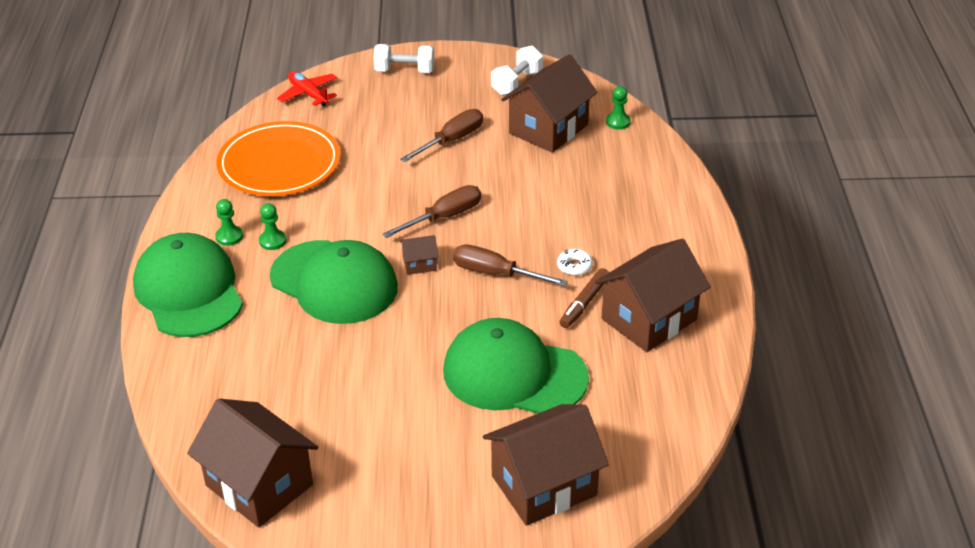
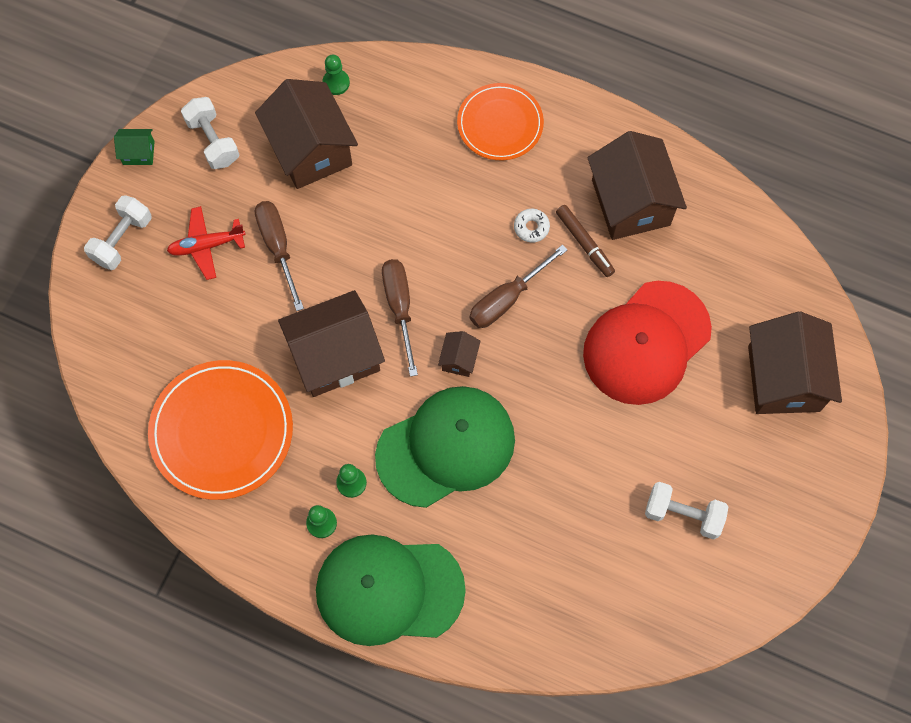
camera: 65 degrees left, 30 degrees up
(259, 485) = (684, 607): brown house -> brown house (335, 356)
(308, 94) = (107, 355): red plane -> red plane (206, 245)
(354, 454) = (683, 514): none -> white dumbbell
(480, 55) = (138, 153): none -> green house
(514, 374) = (646, 343): green cap -> red cap
(658, 217) = (500, 124): none -> orange plate

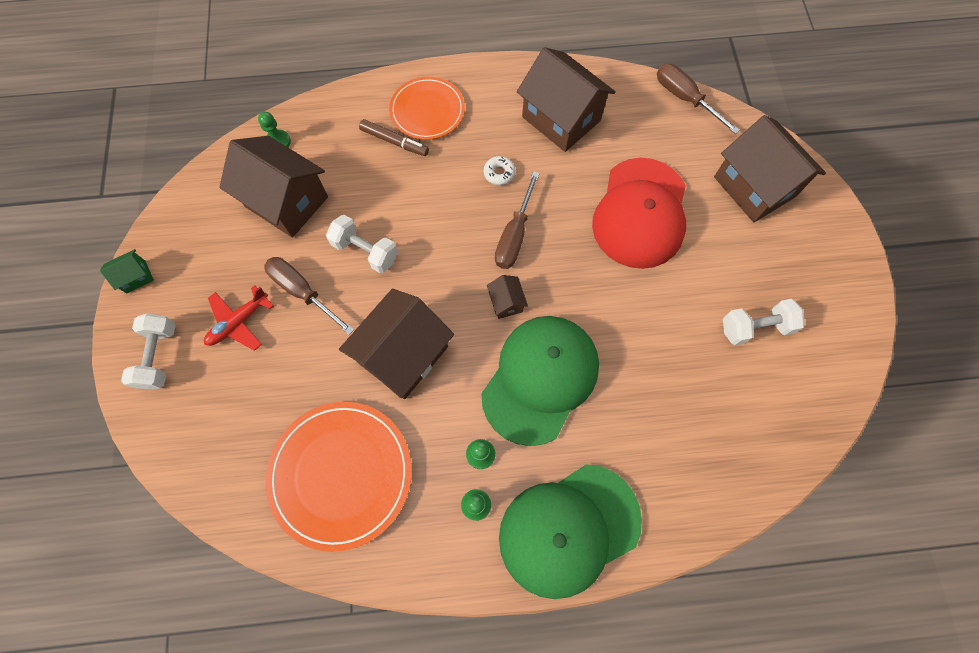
camera: 30 degrees left, 0 degrees up
(213, 141) = (198, 235): white dumbbell -> white dumbbell (365, 251)
(399, 307) = (433, 287): brown screwdriver -> brown screwdriver (685, 99)
(584, 243) = (546, 165): brown marker -> brown marker (394, 142)

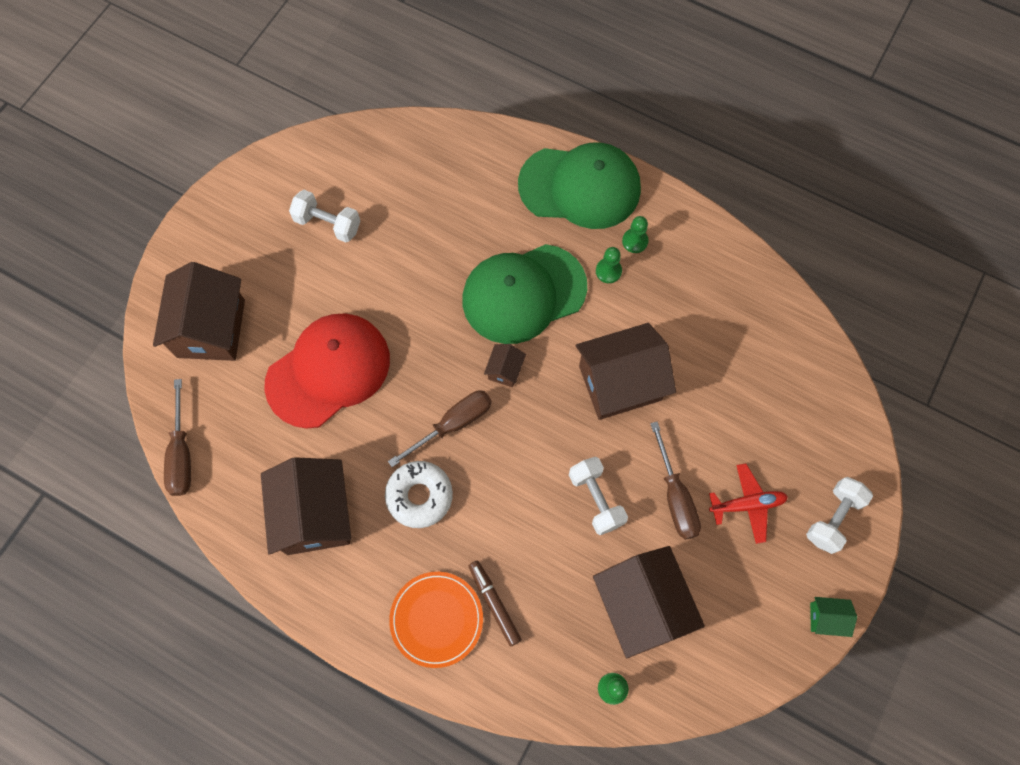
camera: 145 degrees left, 0 degrees up
(341, 474) = (723, 323): orange plate -> none
(499, 173) = (419, 496): white donut -> white donut, size x1.85

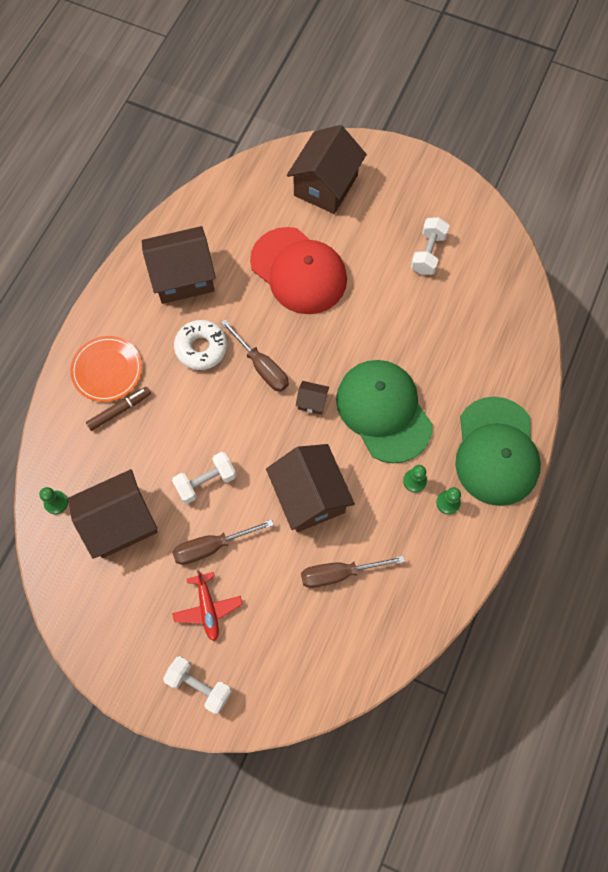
camera: 85 degrees right, 0 degrees up
(182, 454) = (224, 183): brown screwdriver -> brown screwdriver (339, 573)
(211, 328) = (326, 185): brown house -> brown house turned 60 degrees counterclockwise
(826, 618) = (112, 677): green house -> none

